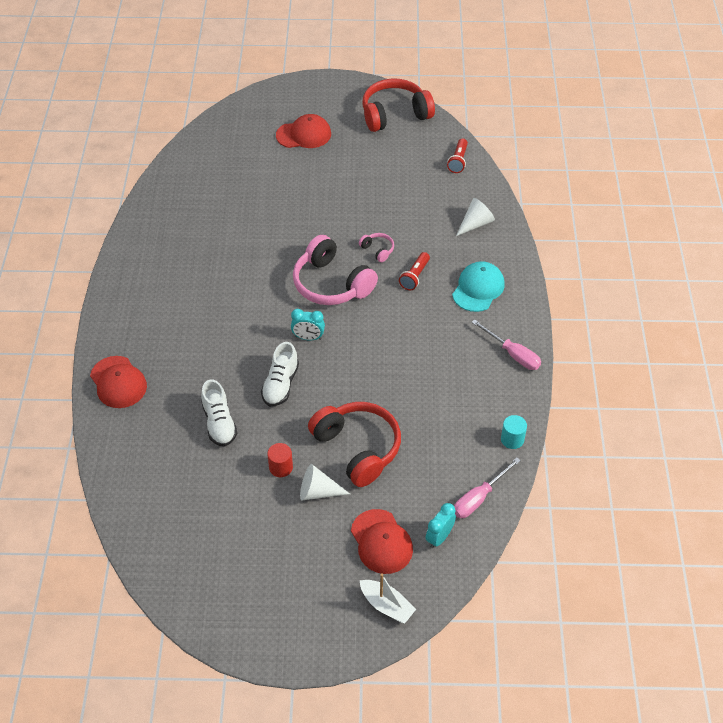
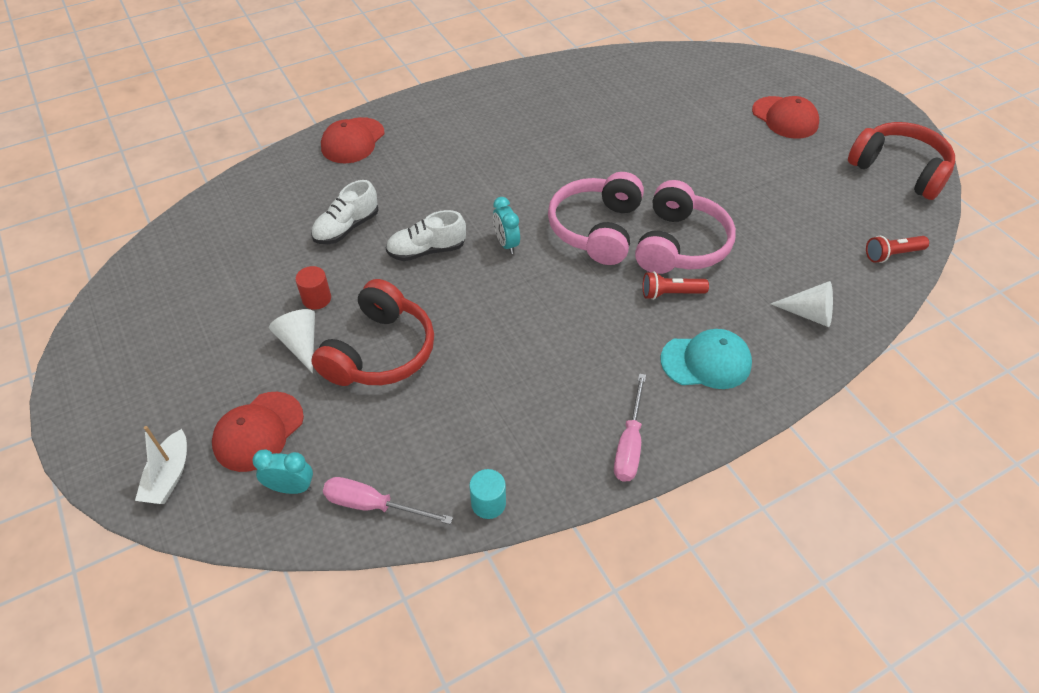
camera: 60 degrees right, 0 degrees up
(378, 250) = (680, 245): pink headphones -> pink headphones, size x2.30

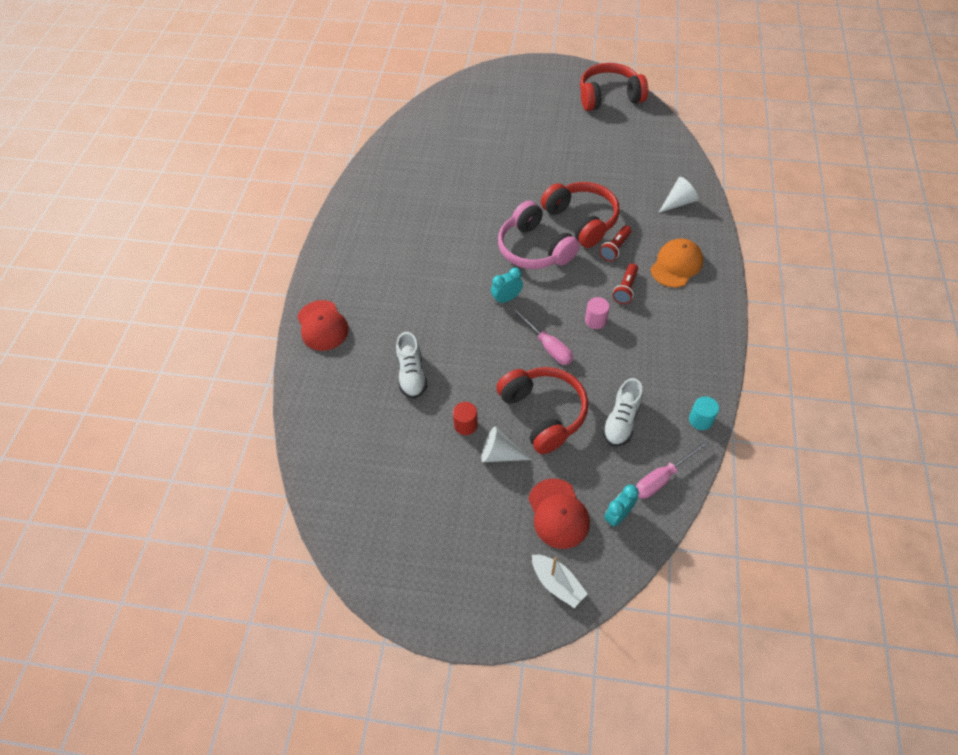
camera: 50 degrees left, 5 degrees up
(427, 250) = (475, 342): white shoe -> white shoe (621, 421)
(506, 244) = (506, 299): turquoise clock -> turquoise clock turned 135 degrees clockwise
(547, 330) = (595, 320): none -> pink cylinder
(629, 443) = (706, 332): pink screwdriver -> pink screwdriver (548, 346)
(680, 245) = (581, 220): pink headphones -> red headphones
(706, 361) = (676, 265): turquoise cap -> orange cap
(785, 118) = (523, 110): red cap -> none
(892, 254) = (665, 143): red flashlight -> red flashlight (625, 289)

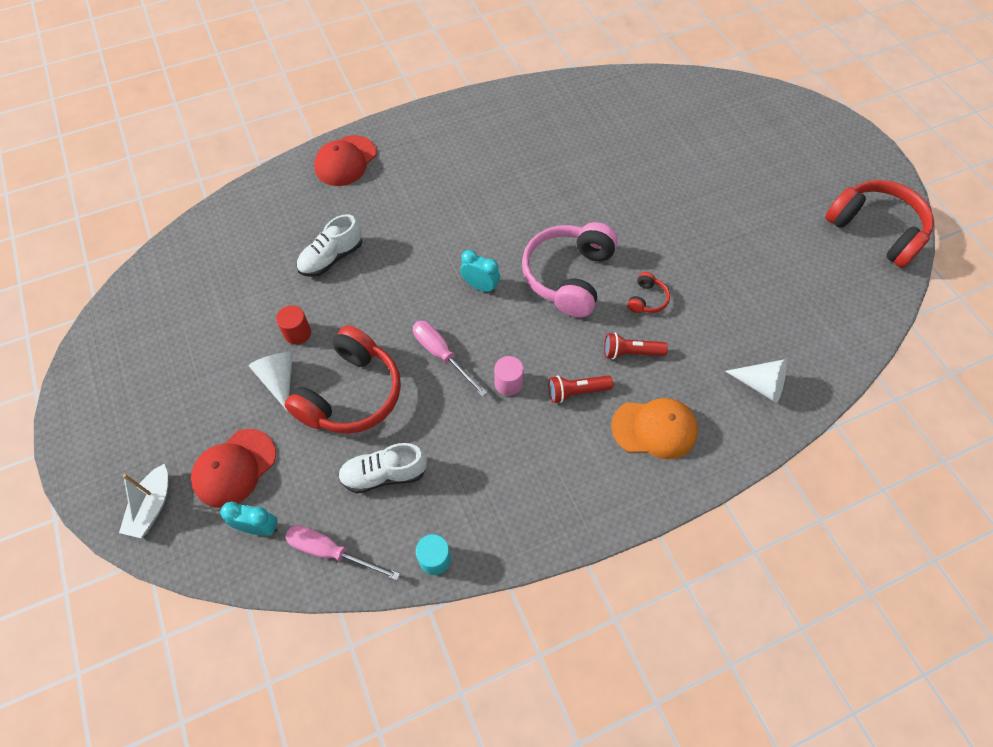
camera: 55 degrees right, 5 degrees up
(548, 346) = (442, 355): pink screwdriver -> pink screwdriver turned 120 degrees clockwise
(581, 220) = (647, 299): red headphones -> red headphones, size x0.44

